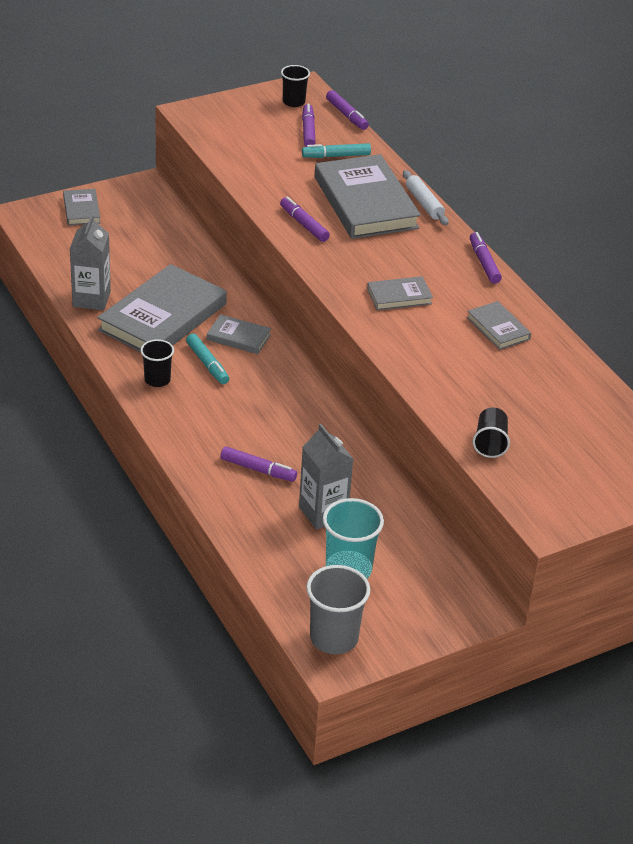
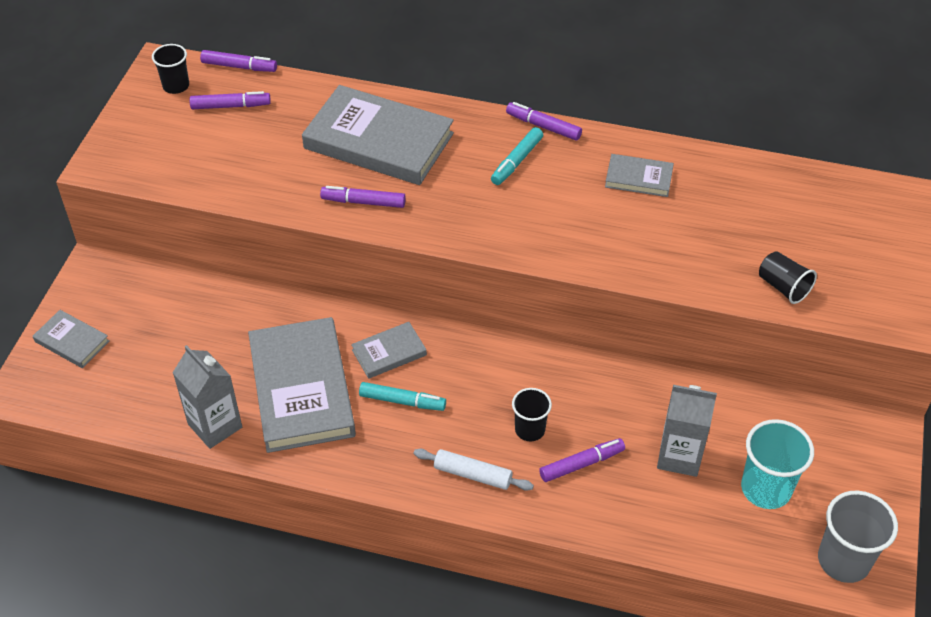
camera: 45 degrees left, 10 degrees up
(157, 380) = (386, 455): black cup -> black cup (530, 430)
(308, 131) = (231, 106): purple marker -> purple marker turned 135 degrees clockwise
(336, 156) = (289, 113): turquoise marker -> turquoise marker (516, 161)
(399, 296) = (533, 209): grey book -> none
(424, 203) = (422, 106): white rolling pin -> white rolling pin (473, 474)

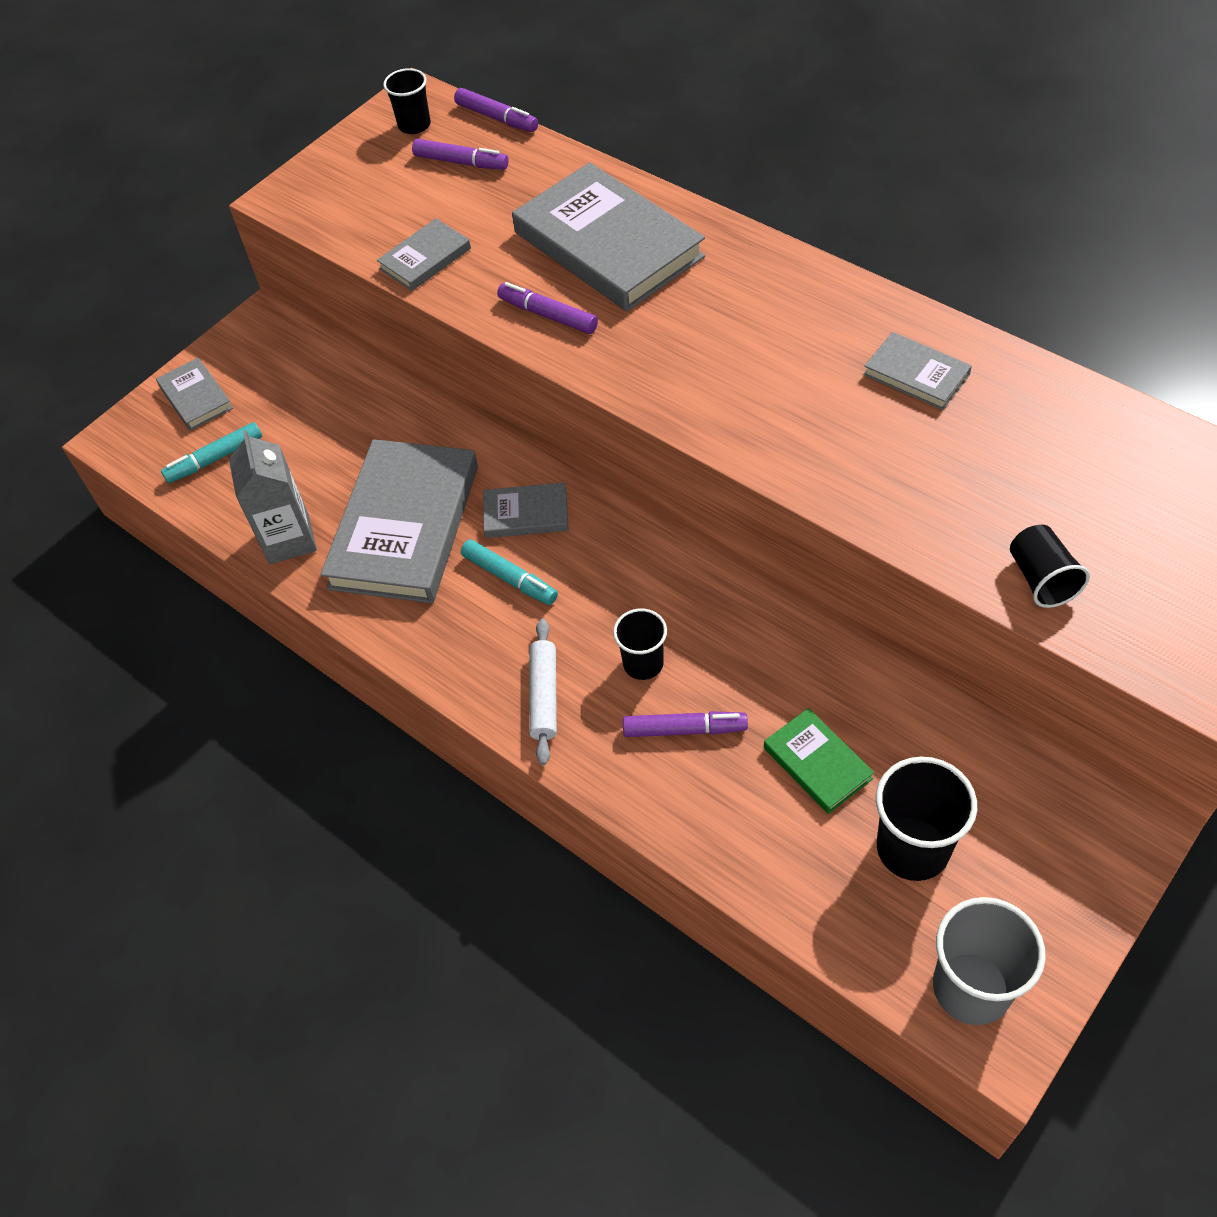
camera: 30 degrees right, 5 degrees up
(245, 184) = (425, 259): none -> grey book
(473, 474) = (544, 696): white rolling pin -> white rolling pin turned 45 degrees clockwise
(516, 161) = (765, 312): turquoise marker -> turquoise marker (215, 459)
(543, 126) = (825, 275): purple marker -> none
(679, 456) = (817, 763): grey carton -> green book
(766, 489) = (912, 848): turquoise cup -> black cup

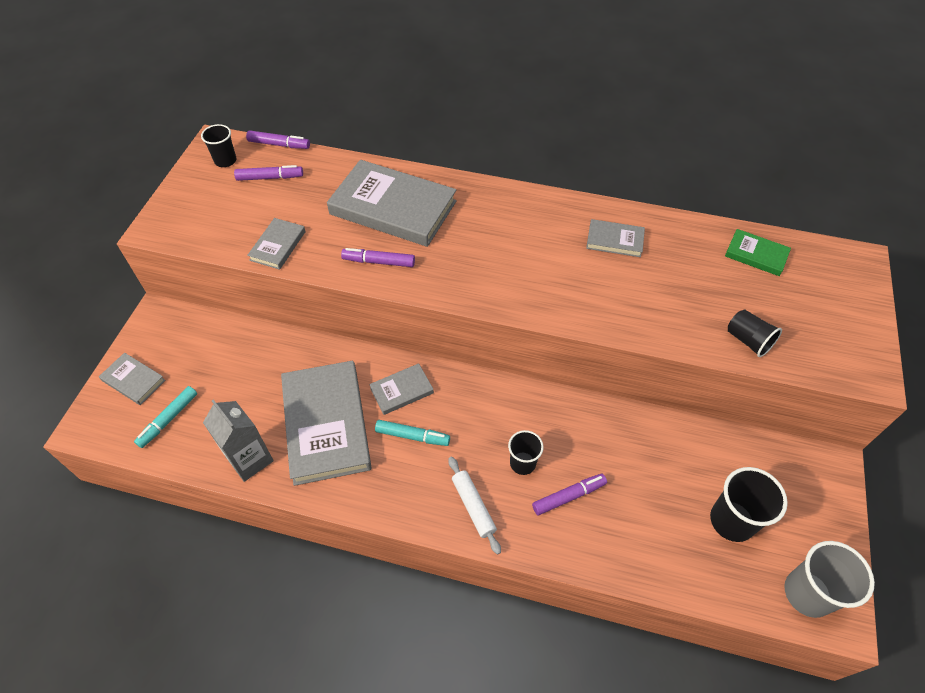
camera: 30 degrees left, 0 degrees up
(817, 763) = (654, 489): green book -> green book (756, 255)

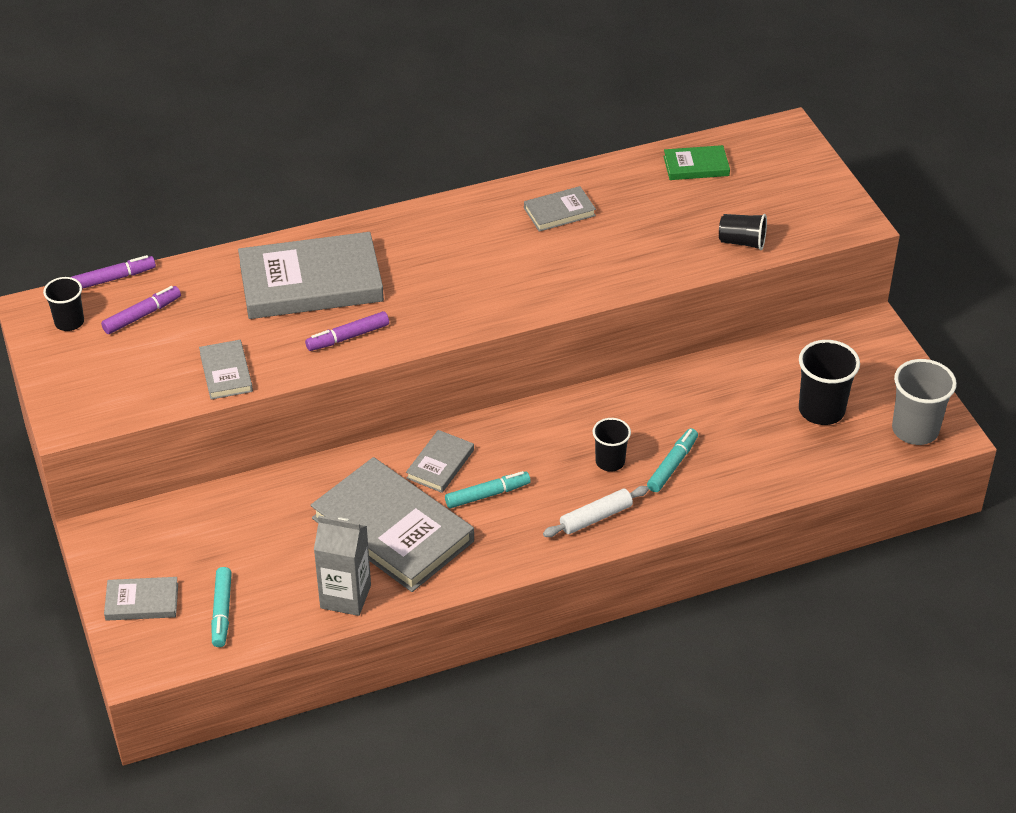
camera: 35 degrees left, 10 degrees down
(473, 506) = (596, 517): white rolling pin -> white rolling pin turned 60 degrees counterclockwise
(568, 496) = (672, 465): purple marker -> turquoise marker

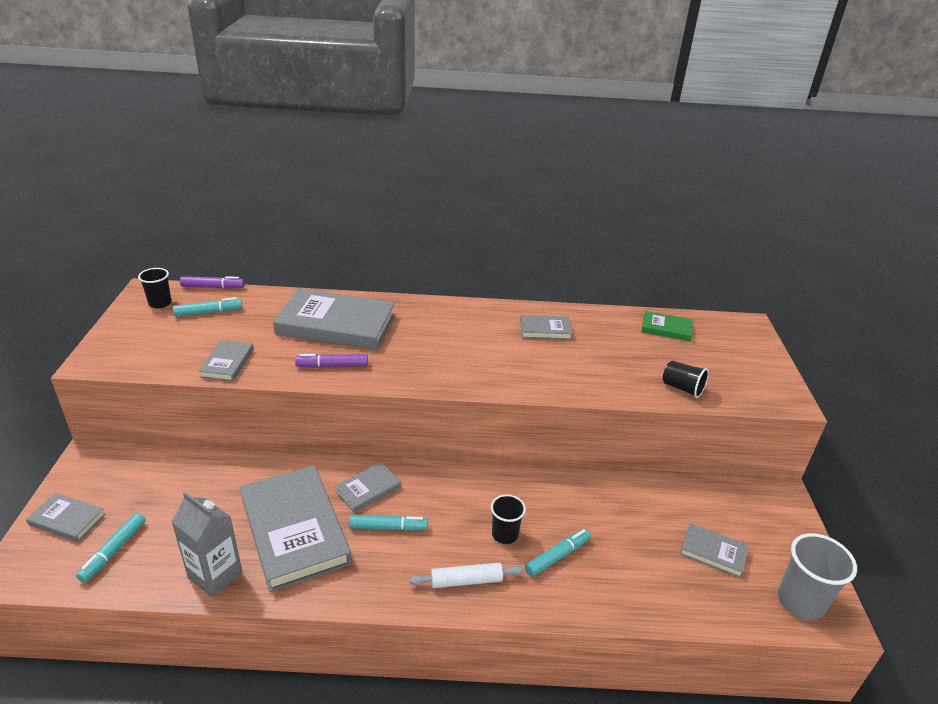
camera: 20 degrees right, 10 degrees down
(142, 315) = (208, 312): purple marker -> turquoise marker
(821, 410) = (713, 552): black cup -> grey book

